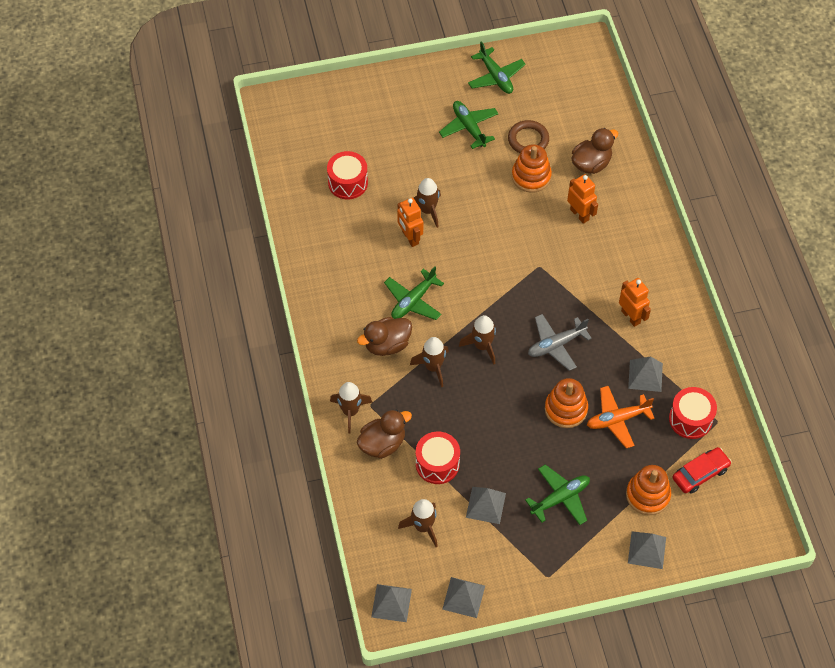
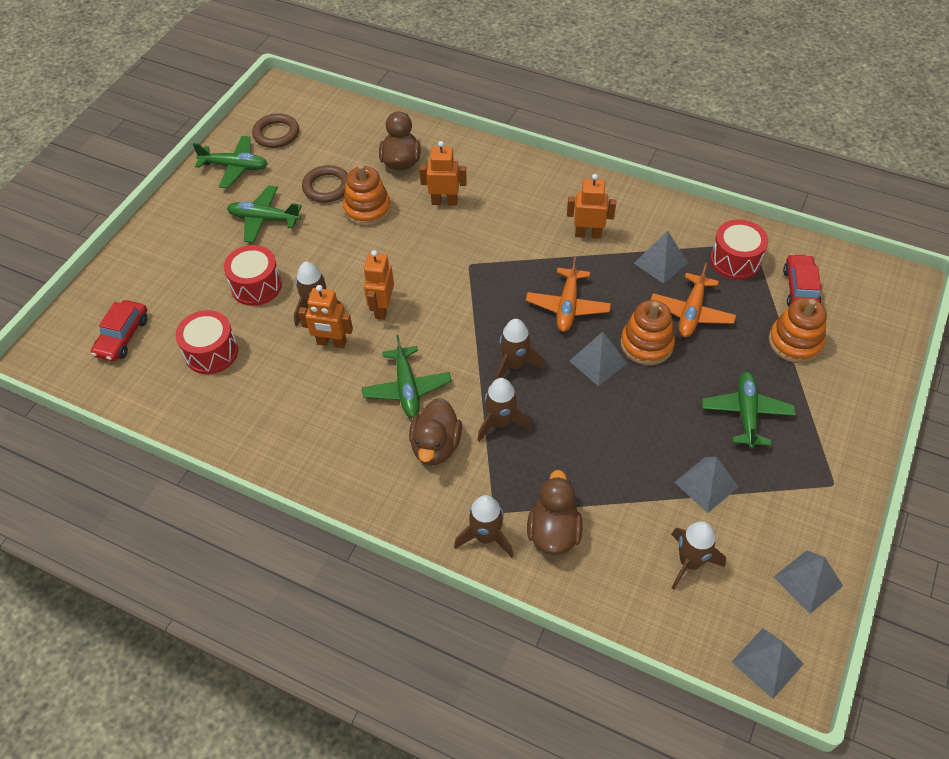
camera: 50 degrees left, 5 degrees down
(318, 130) = (122, 336): none -> red car
(437, 464) = (621, 496): red drum -> red drum (256, 286)
(459, 245) = (382, 309): none -> orange robot
(546, 75) = (276, 134): none -> brown ring
(556, 345) = (567, 306): grey plane -> orange plane
(647, 550) = (857, 381): grey pyramid -> grey pyramid (598, 362)

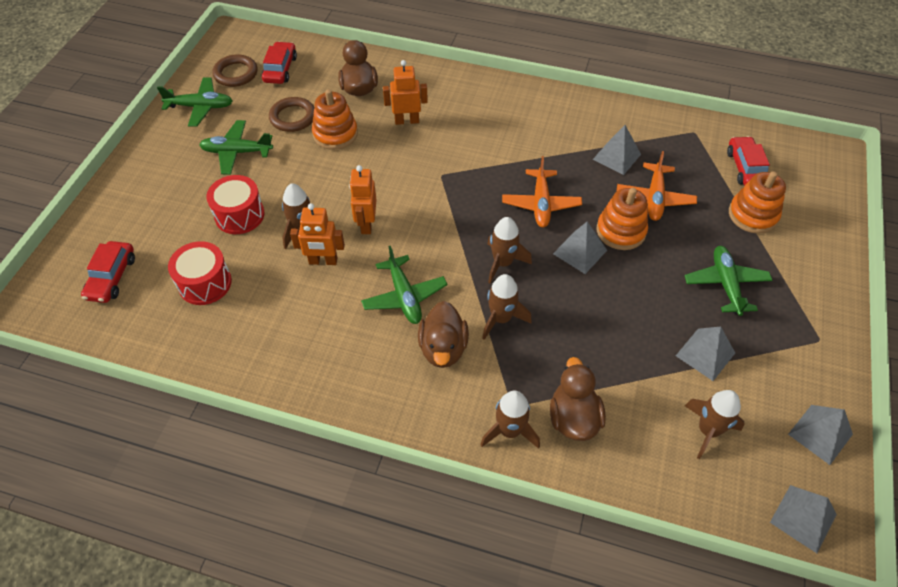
camera: 10 degrees left, 0 degrees up
(323, 133) = (280, 69): none -> red car
(588, 234) = (545, 137): orange robot -> none
(735, 260) = (682, 148): red drum -> none

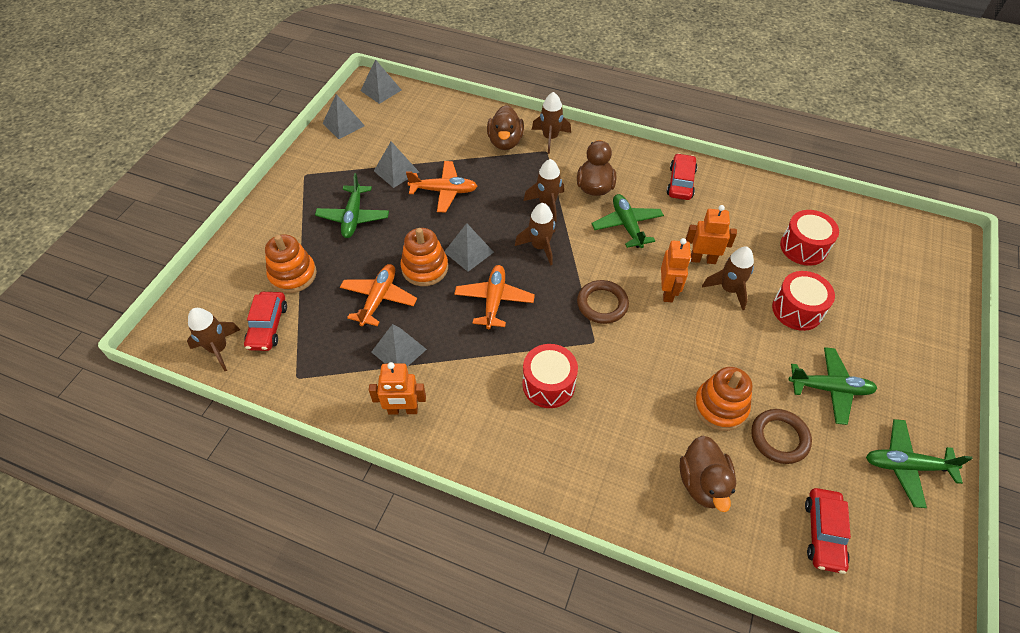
camera: 175 degrees left, 0 degrees up
(111, 277) = (890, 258): red car -> red car (681, 182)
(236, 74) = (885, 529): brown ring -> brown ring (602, 304)
(407, 121) = (635, 421): orange robot -> orange robot (403, 410)
(479, 140) = (548, 384): none -> red drum
(632, 328) = (444, 191): none -> orange plane
(708, 430) = (416, 130): brown rocket -> brown rocket (218, 349)

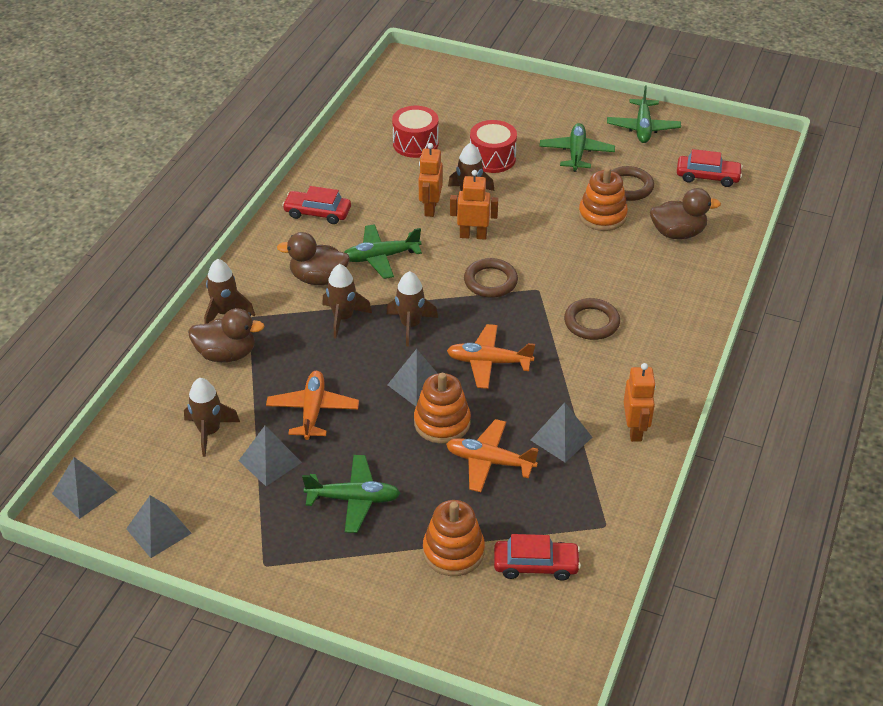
camera: 90 degrees left, 10 degrees down
(218, 349) = (573, 610): brown rocket -> brown rocket (209, 432)
(548, 384) = (591, 322): red drum -> brown ring

